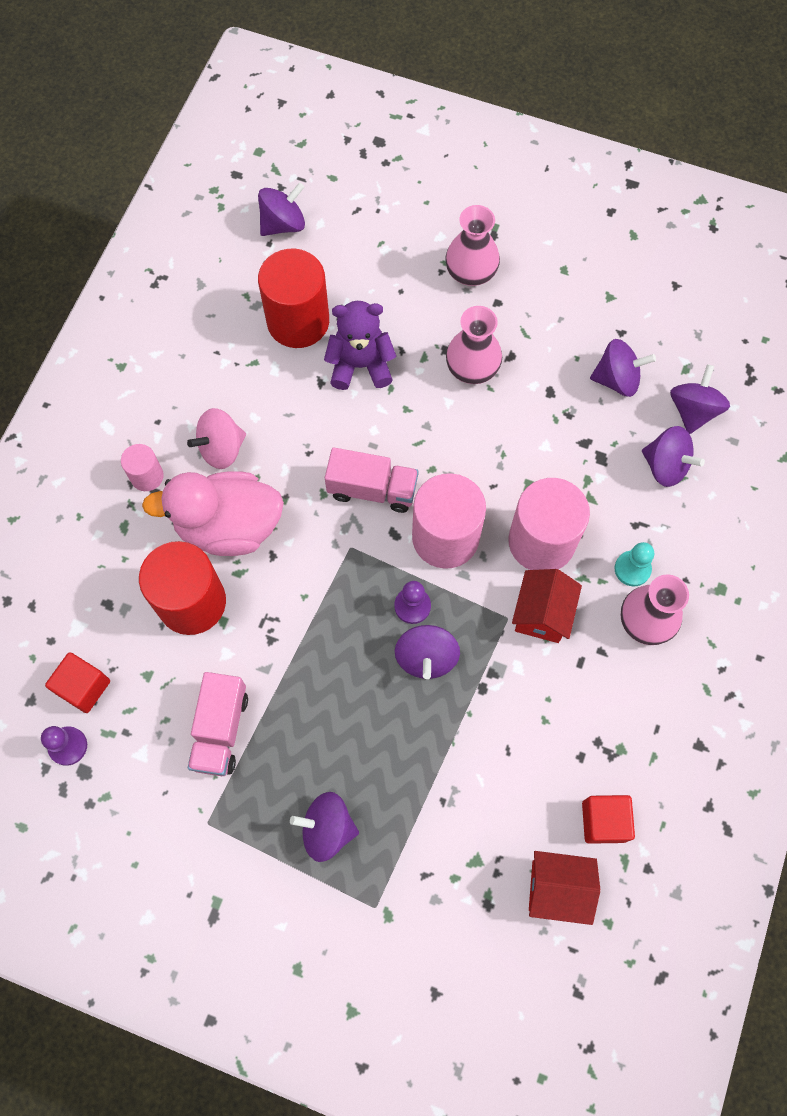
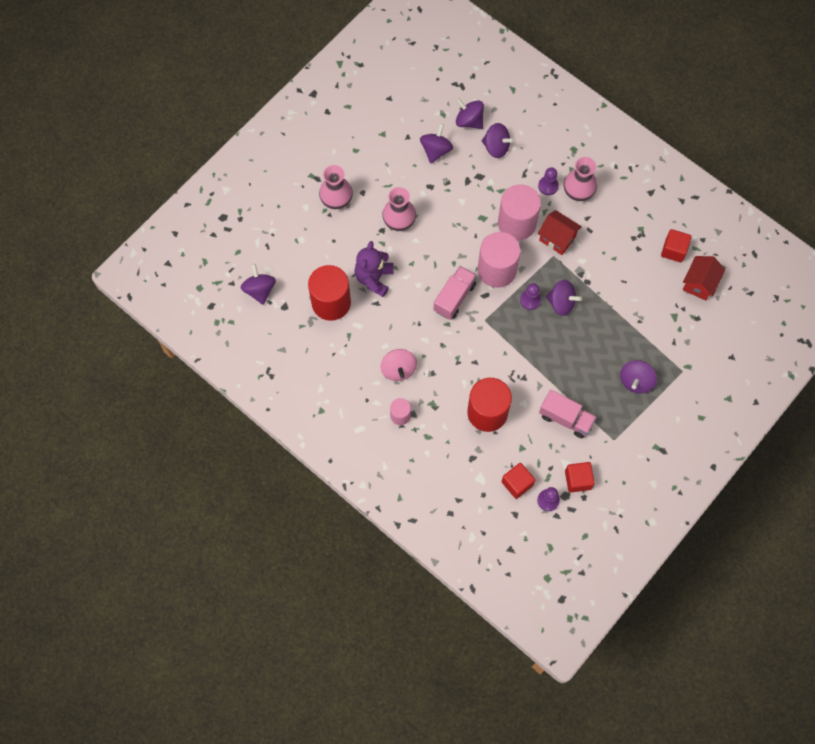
camera: 70 degrees left, 0 degrees up
(117, 784) = (578, 480): none -> red cube
(229, 526) = (449, 380): pink duck -> none
(632, 569) = (548, 186): turquoise pawn -> purple pawn
(665, 466) = (496, 147): purple spinning top -> purple spinning top turned 60 degrees clockwise

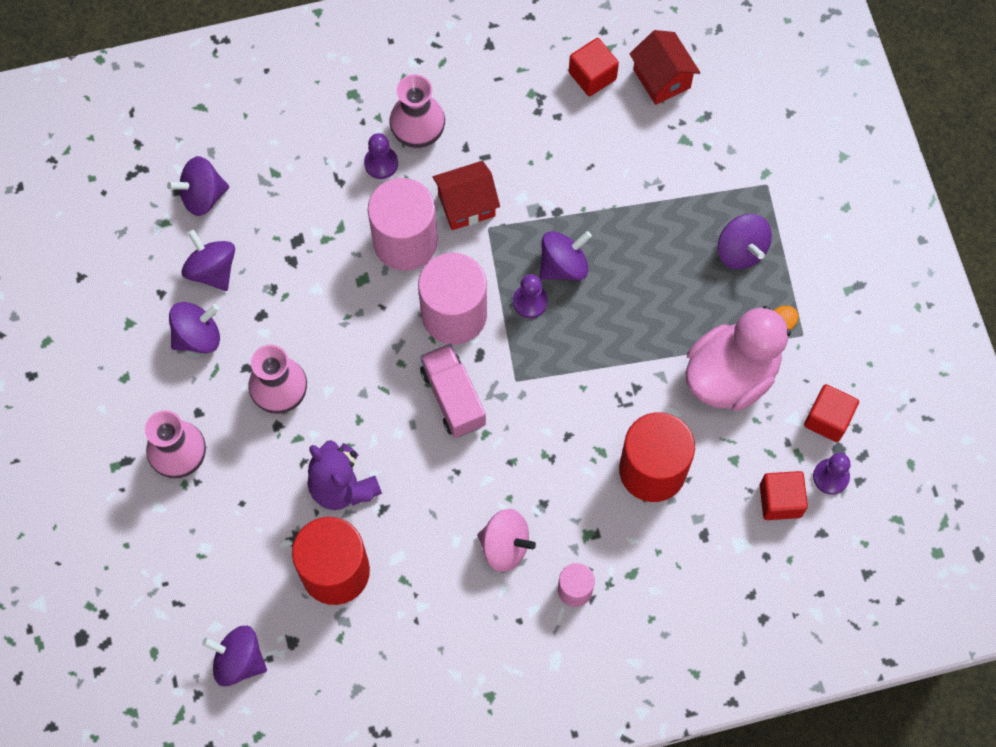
camera: 55 degrees left, 0 degrees up
(496, 147) = (271, 188): purple spinning top -> purple spinning top (198, 336)
(565, 418) = (731, 374): pink truck -> pink duck

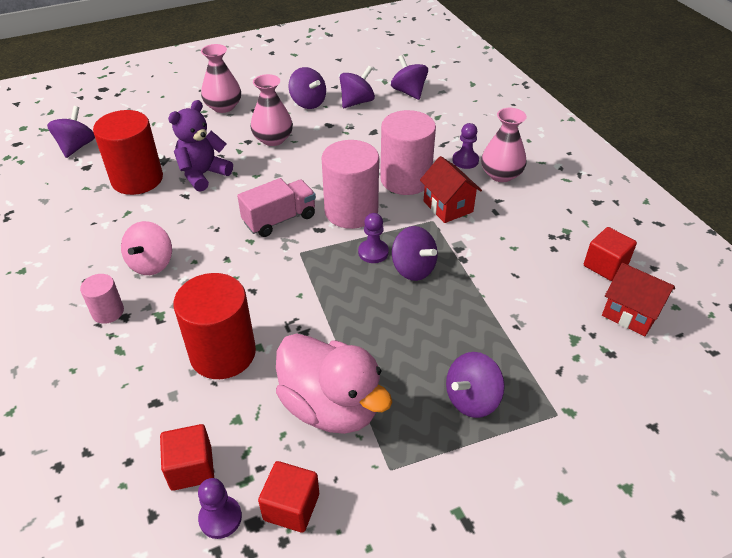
camera: 80 degrees right, 25 degrees down
(661, 78) = (630, 314): red house -> red house turned 75 degrees clockwise

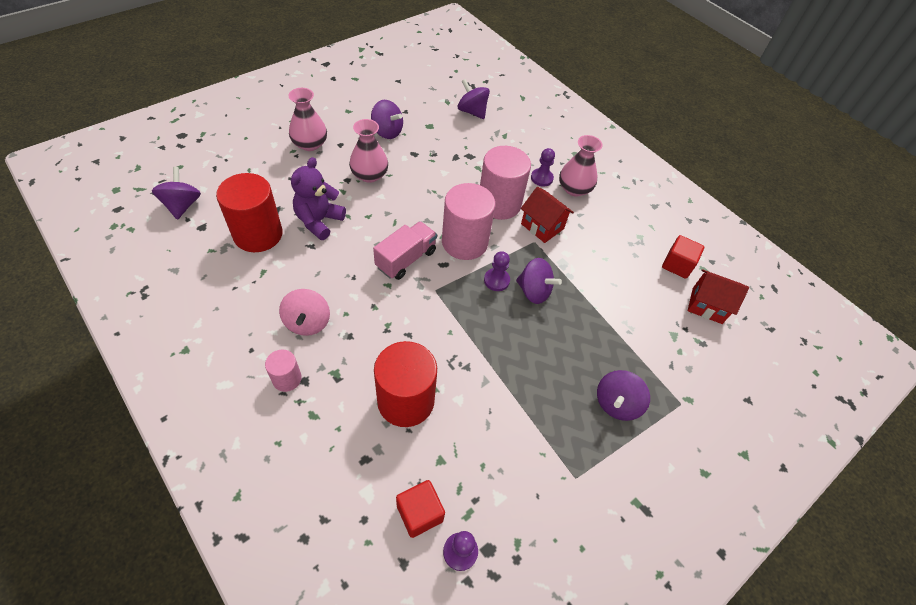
camera: 20 degrees left, 10 degrees up
(291, 507) = (512, 528): red cube -> none
(331, 406) = (512, 432): pink duck -> none
(357, 102) = (430, 127): purple spinning top -> none

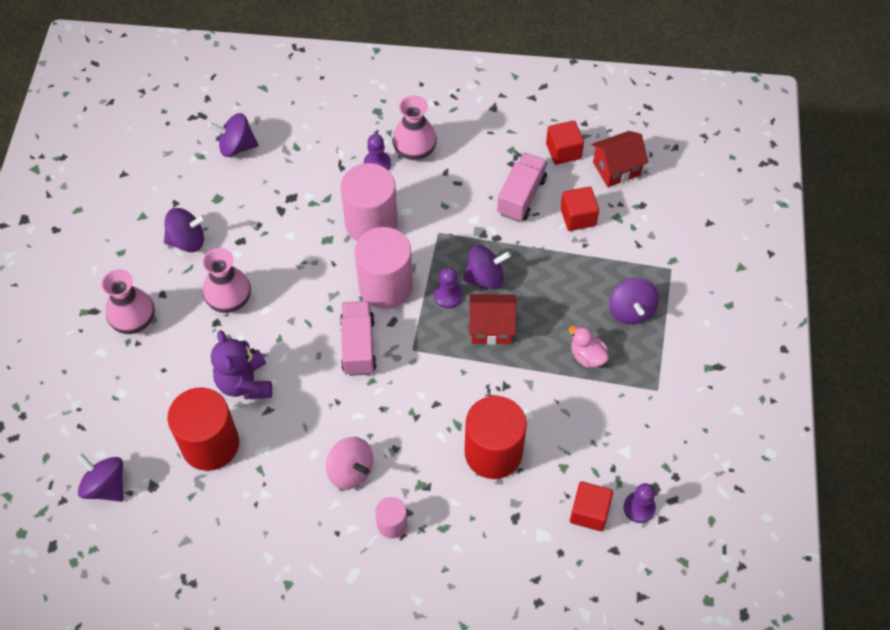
camera: 40 degrees left, 5 degrees up
(542, 226) = (429, 212): red house -> red house (491, 328)
(547, 403) = (587, 356): none -> pink duck
(616, 266) = (521, 196): none -> pink truck
(643, 311) = (578, 217): none -> red cube

